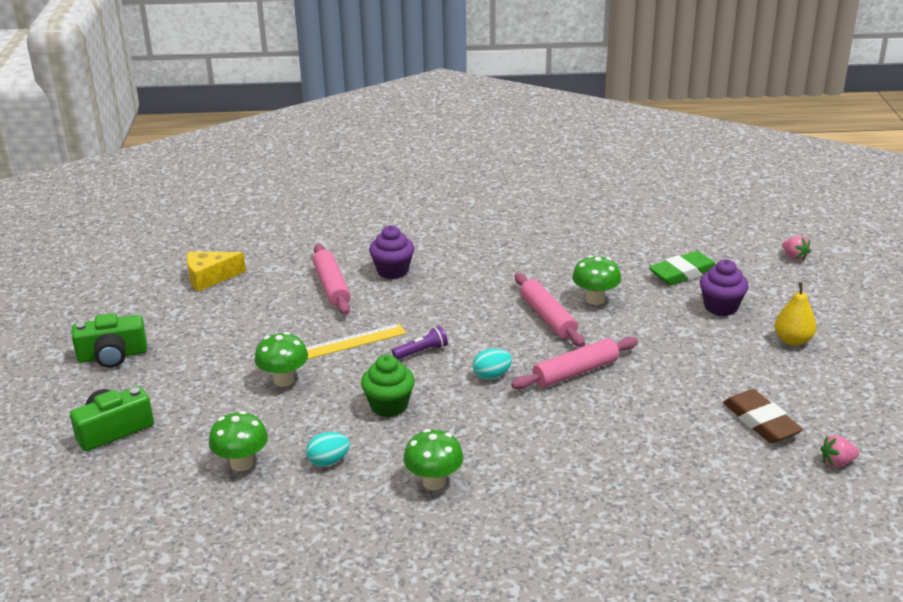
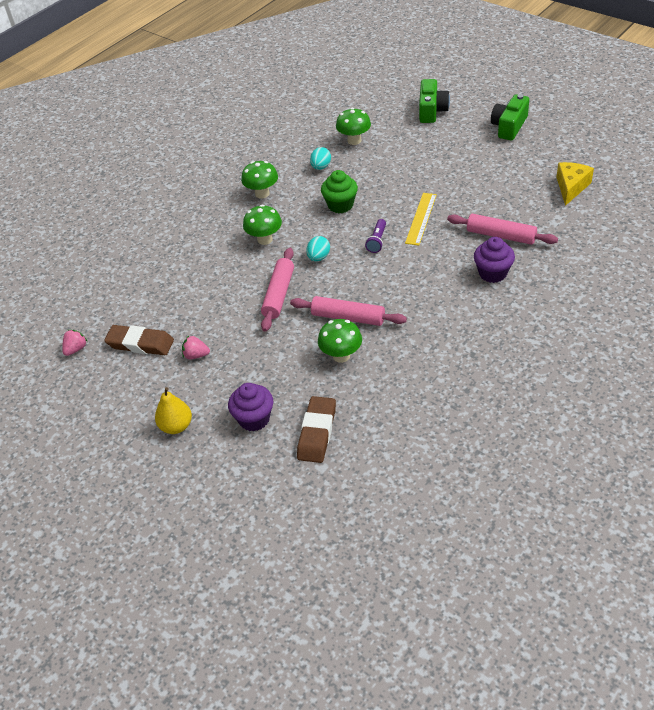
camera: 135 degrees right, 15 degrees up
(284, 380) = (411, 177): green mushroom -> green mushroom (265, 239)
(683, 273) = (317, 432): green eraser -> brown eraser
(794, 257) = (256, 529): pink strawberry -> pink strawberry (196, 355)

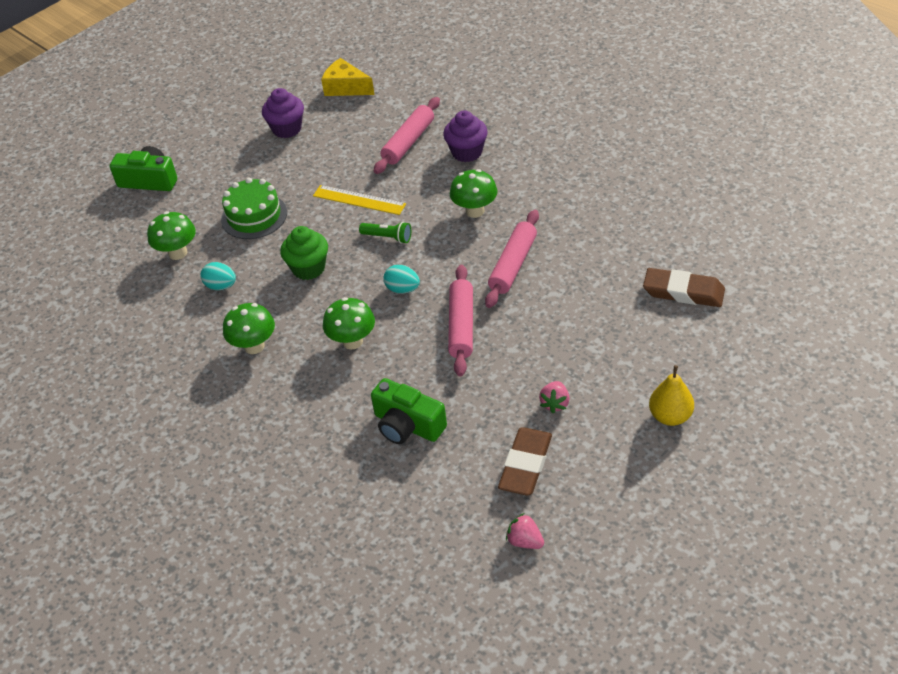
camera: 85 degrees left, 0 degrees up
(254, 419) = (662, 344): purple cupcake -> purple cupcake (287, 129)
(278, 294) = (461, 326): pink rolling pin -> pink rolling pin turned 75 degrees clockwise
(341, 356) = (573, 271): green mushroom -> green mushroom (475, 211)
(377, 241) = (388, 237): purple flashlight -> green flashlight
(396, 168) = (254, 216): none -> green cake
(509, 126) = (216, 121): green camera -> green camera (407, 425)

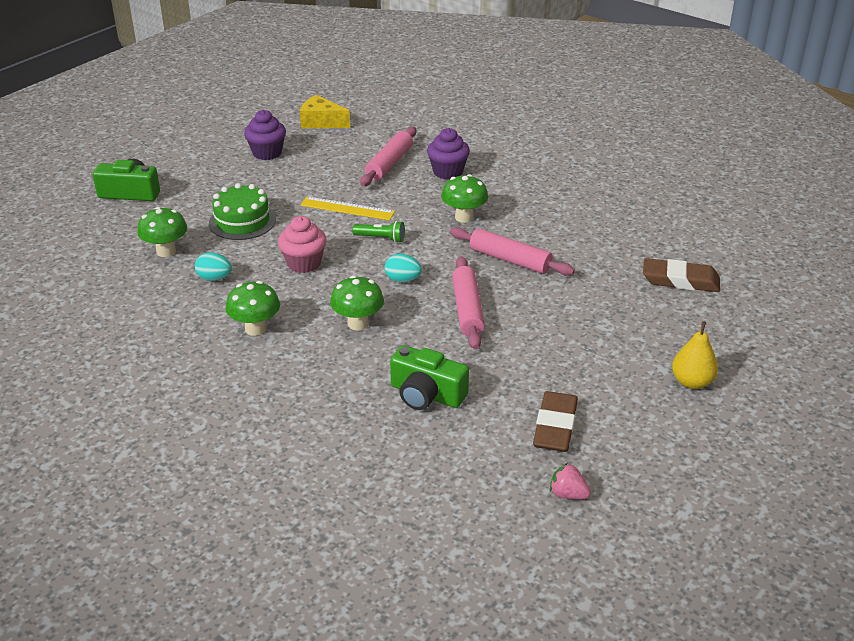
camera: 10 degrees left, 10 degrees down
(308, 268) = (304, 263): green cupcake -> pink cupcake
(513, 265) = (510, 260): pink rolling pin -> pink rolling pin turned 75 degrees counterclockwise
(555, 403) = (574, 373): pink strawberry -> none

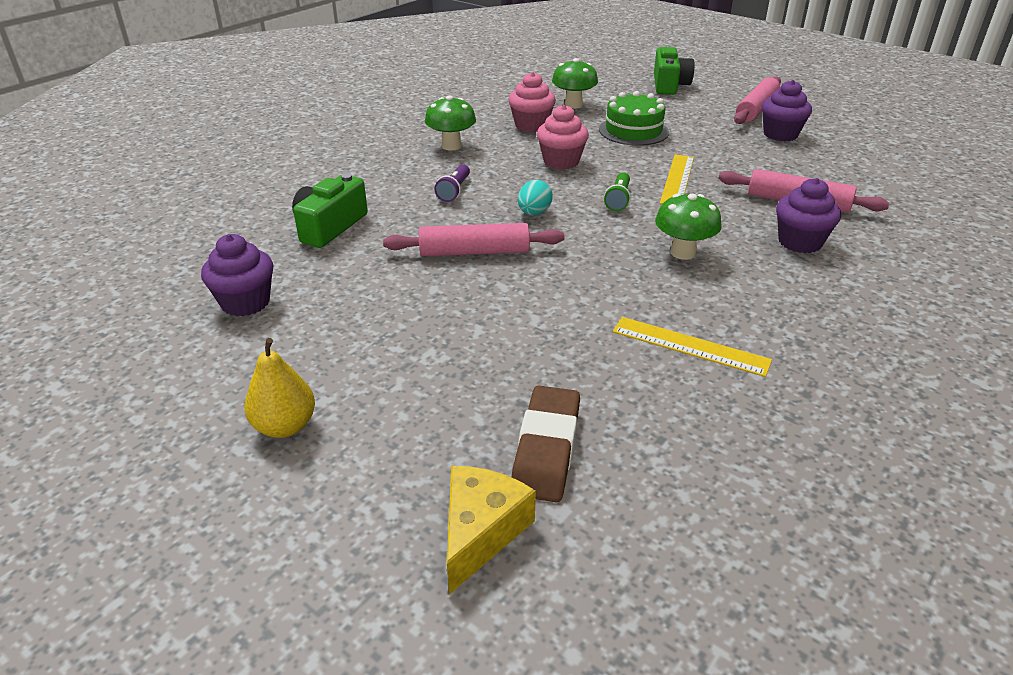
camera: 90 degrees right, 0 degrees up
(214, 278) = (531, 125): turquoise egg -> pink cupcake
(321, 122) = (878, 159): yellow cheese -> yellow cheese (481, 532)
(358, 323) = (454, 191): green mushroom -> purple flashlight
(510, 260) = (585, 284): pink rolling pin -> pink rolling pin (756, 109)
(555, 426) = (245, 302): brown eraser -> purple cupcake
(568, 494) = (137, 305): pink strawberry -> none
(575, 226) = (690, 346): none -> yellow ruler

